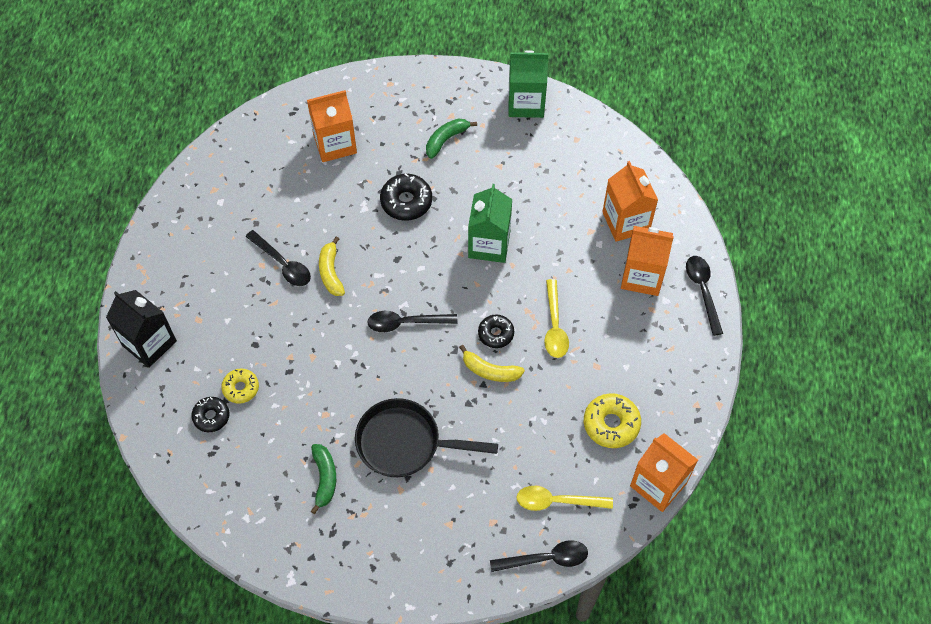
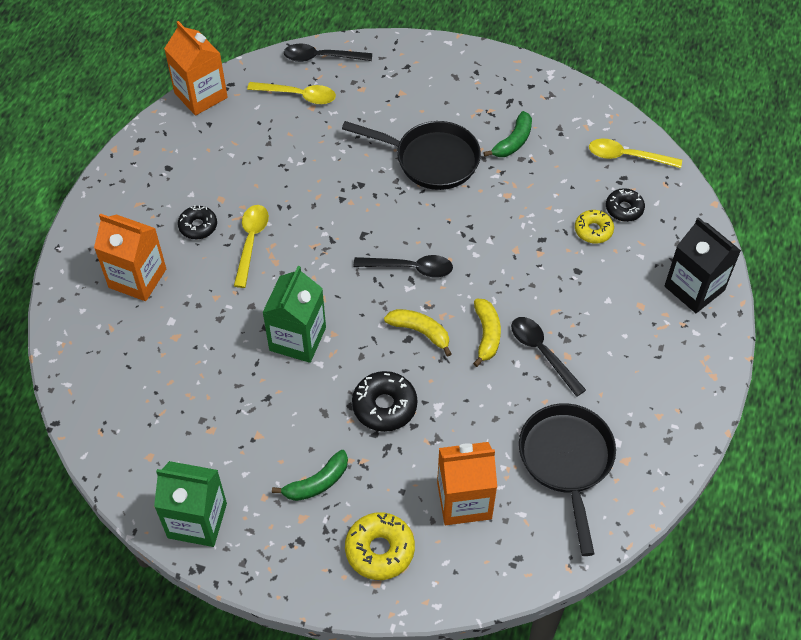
camera: 170 degrees left, 5 degrees down
(207, 479) = (627, 156): none -> yellow spoon
(259, 182) = (566, 461): none -> black pan
(324, 478) = (513, 142): green banana -> green banana turned 150 degrees counterclockwise
(490, 370) = (331, 210): yellow banana -> yellow banana (420, 332)
(496, 334) = (316, 243): black donut -> black donut (198, 226)
(611, 424) = (225, 147): yellow donut -> yellow donut (380, 550)
(625, 222) = (130, 341): orange carton -> none
(702, 290) = (79, 254): black spoon -> none

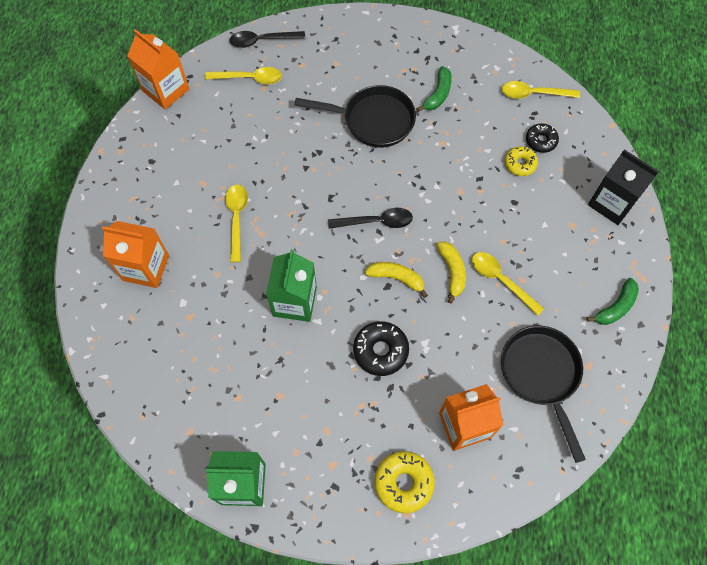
camera: 10 degrees left, 10 degrees up
(198, 226) = (188, 211): black donut -> none
(317, 483) = (338, 431): green banana -> green banana (615, 307)
(542, 352) = (500, 280): black spoon -> yellow spoon

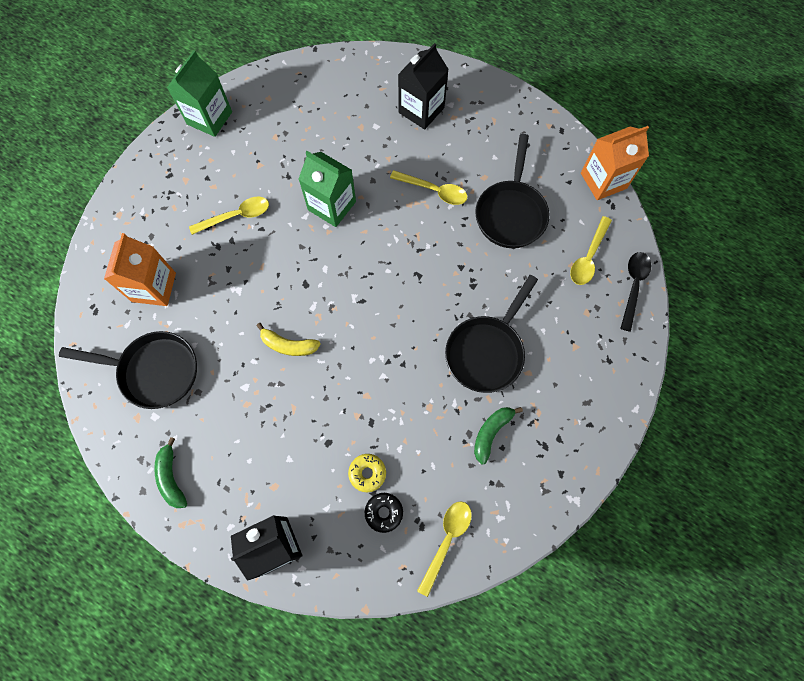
camera: 115 degrees right, 5 degrees up
(145, 267) = (421, 110): orange carton -> black carton
(232, 148) = (511, 213): none -> black pan
(376, 222) = (372, 303): black spoon -> none
(380, 351) = (251, 252): black donut -> none
(396, 278) = (308, 295): yellow banana -> none
(403, 483) = (141, 222): yellow donut -> none
(438, 94) = (491, 432): green banana -> green banana turned 75 degrees clockwise
(500, 280) = (257, 384): yellow spoon -> yellow spoon (237, 216)

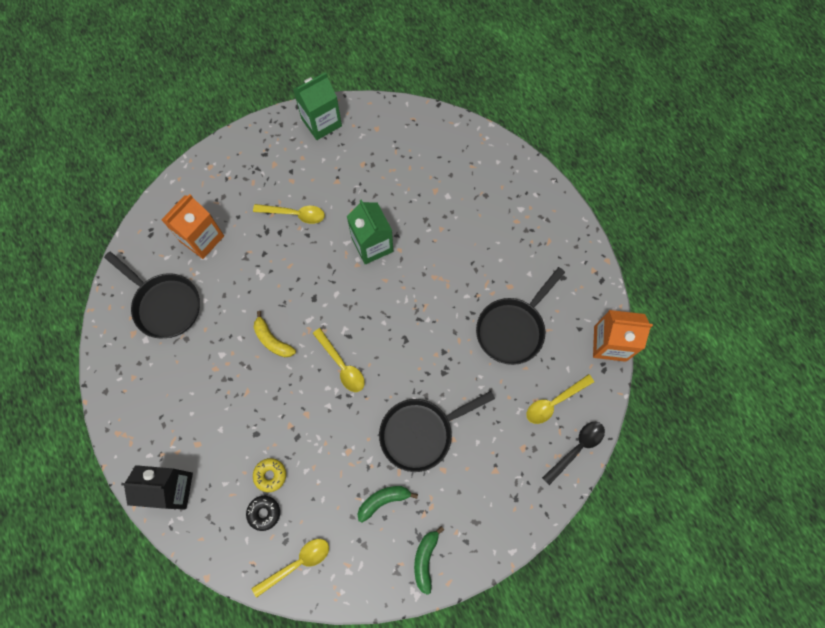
camera: 30 degrees right, 0 degrees up
(171, 477) = (130, 393): green banana -> green banana (425, 559)
(421, 110) = (493, 201): black carton -> none
(434, 191) = (461, 276): yellow spoon -> yellow spoon (342, 365)

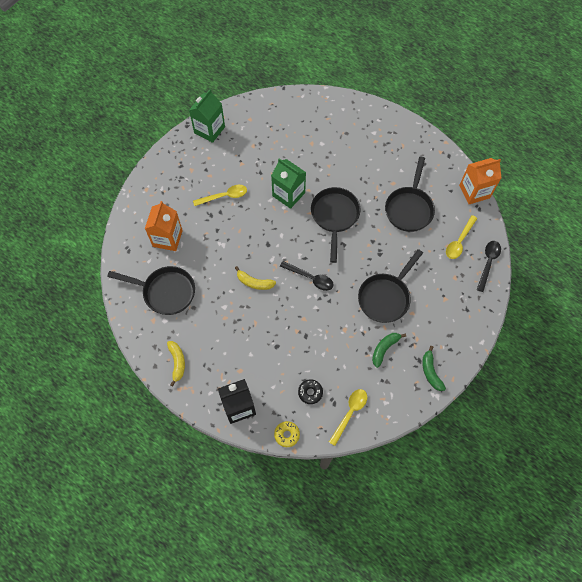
camera: 25 degrees left, 5 degrees down
(132, 399) = (177, 362): none -> yellow banana
(270, 475) = (301, 367): yellow donut -> yellow donut (287, 435)
(342, 365) = (310, 278): yellow spoon -> black spoon
(413, 298) = (334, 216): none -> black pan

